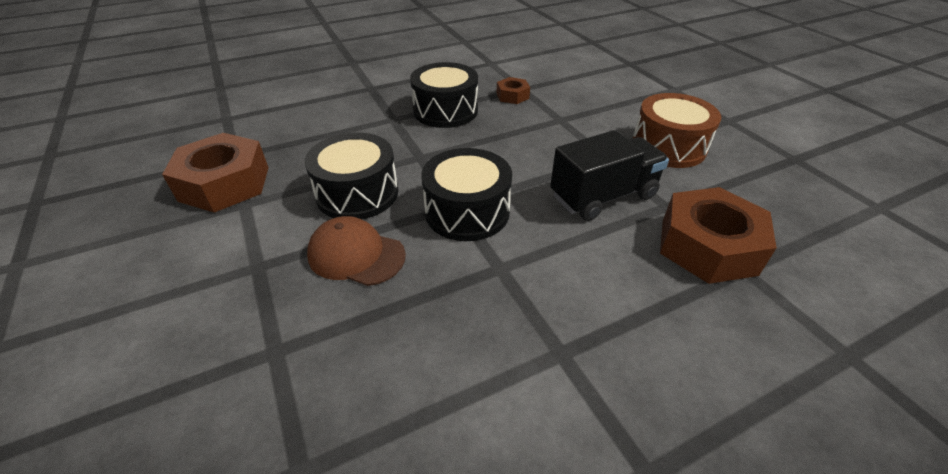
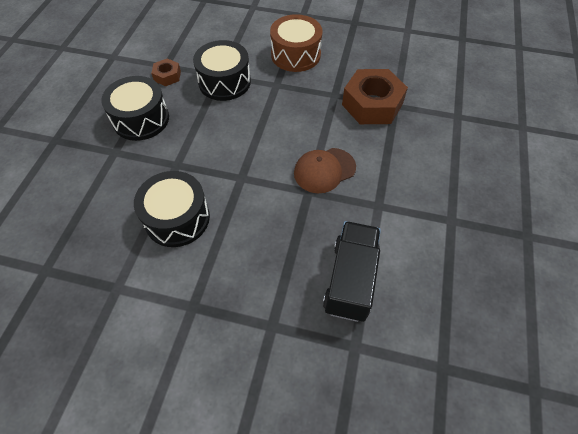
camera: 50 degrees left, 15 degrees up
(225, 183) = (77, 290): brown nut -> none
(356, 255) = (234, 249): brown cap -> brown cap (324, 170)
(467, 211) = (253, 176): black drum -> black drum (224, 82)
(603, 196) = (302, 111): black truck -> black truck (350, 279)

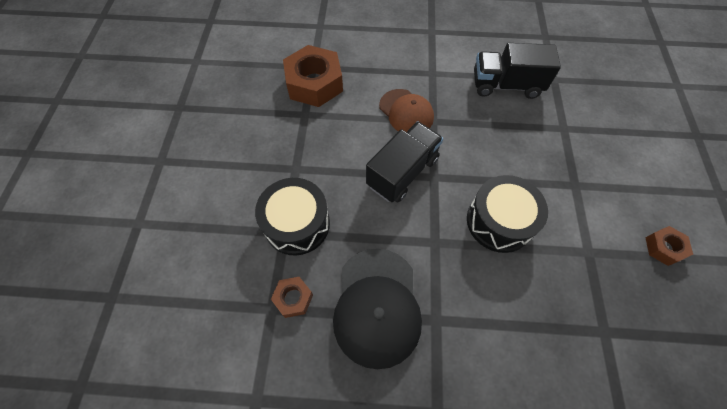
camera: 100 degrees left, 5 degrees up
(88, 370) = (663, 248): none -> brown nut
(141, 119) = (377, 306): black drum -> black cap
(253, 154) = (402, 172): none -> black truck
(295, 55) = (241, 157): brown drum -> none

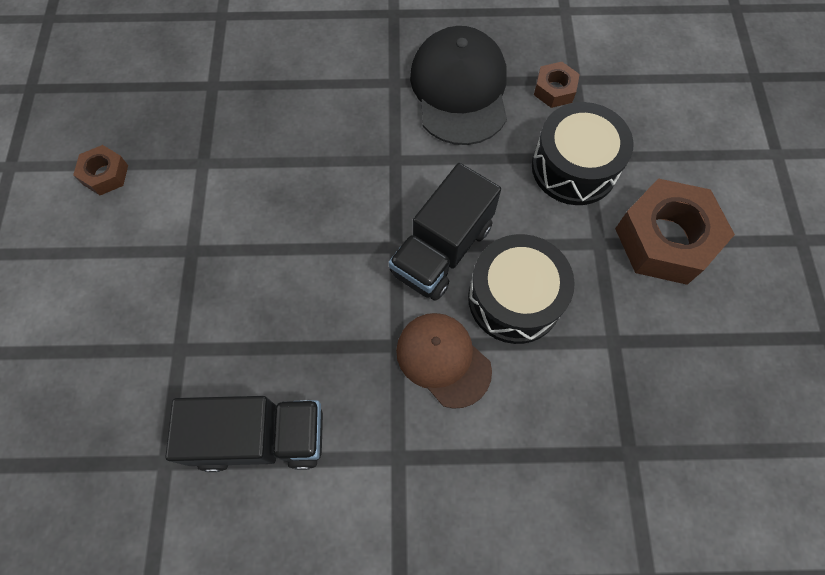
camera: 175 degrees right, 5 degrees up
(314, 83) = (616, 410): brown nut -> brown nut (665, 239)
(499, 221) = (310, 191): black drum -> black drum (514, 299)

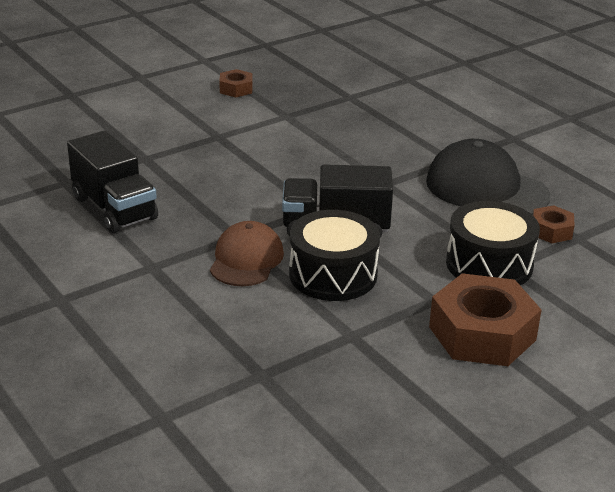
camera: 55 degrees right, 35 degrees down
(460, 89) = (486, 188): black cap -> black cap turned 105 degrees counterclockwise

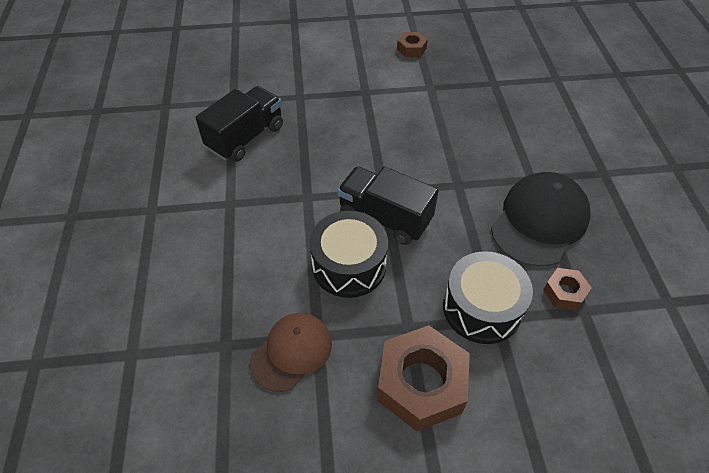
camera: 30 degrees right, 20 degrees up
(114, 208) = (245, 137): black truck -> black truck turned 135 degrees counterclockwise
(246, 259) = (297, 223): brown cap -> brown cap (291, 352)
(486, 188) = (539, 221): black cap -> black cap turned 60 degrees clockwise

